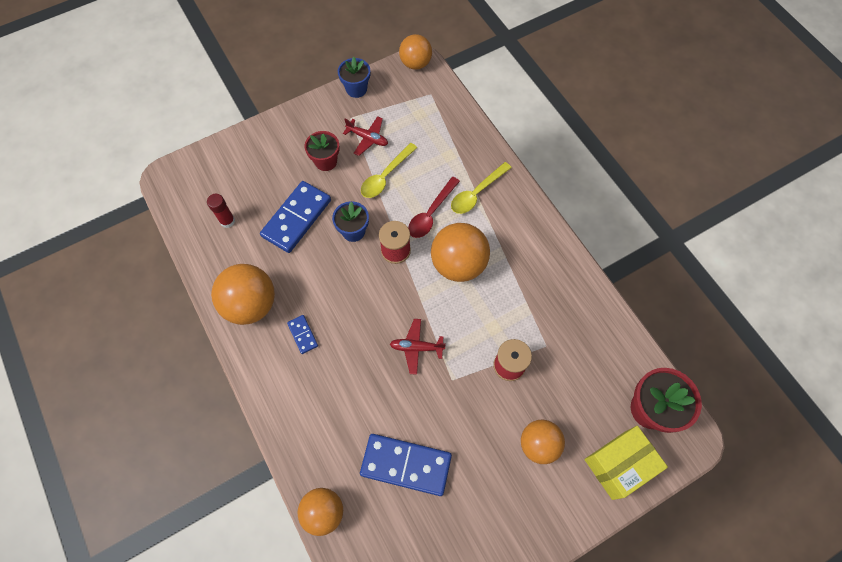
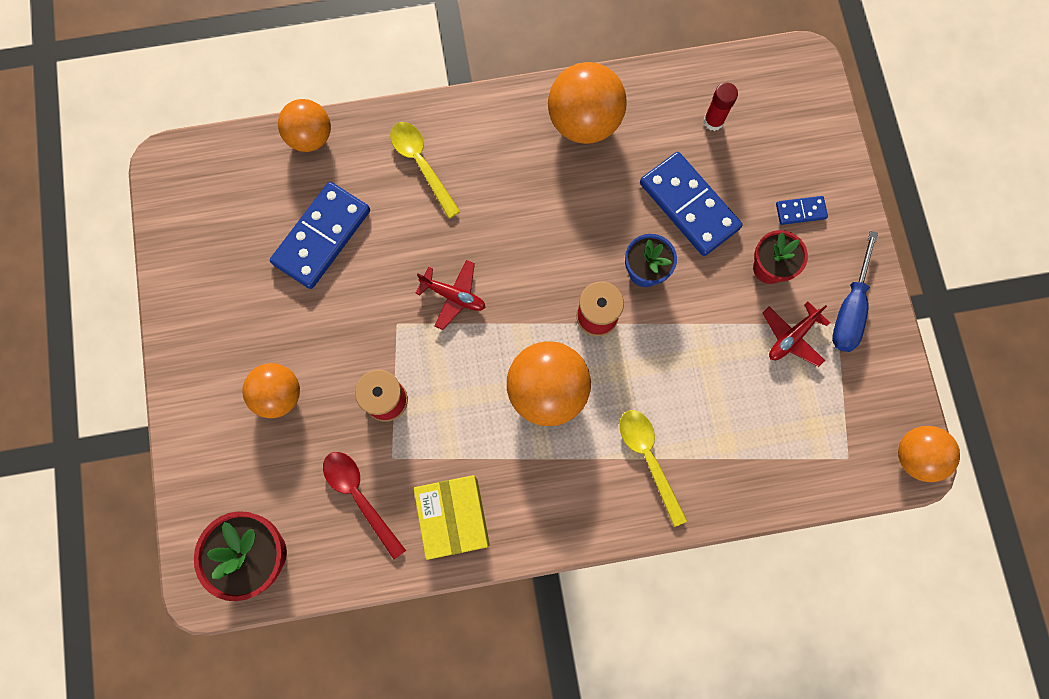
camera: 110 degrees right, 10 degrees up
(303, 335) = (522, 170): blue domino -> blue domino (800, 211)
(337, 113) = (850, 308): none -> blue screwdriver
(356, 89) = (888, 349): blue flower pot -> none
(385, 176) = (718, 341): yellow spoon -> yellow spoon (421, 164)
(416, 347) = (453, 296): red plane -> red plane turned 90 degrees clockwise
(431, 213) = (637, 382): red spoon -> red spoon (360, 497)
(618, 465) = (215, 479): yellow box -> yellow box (454, 518)

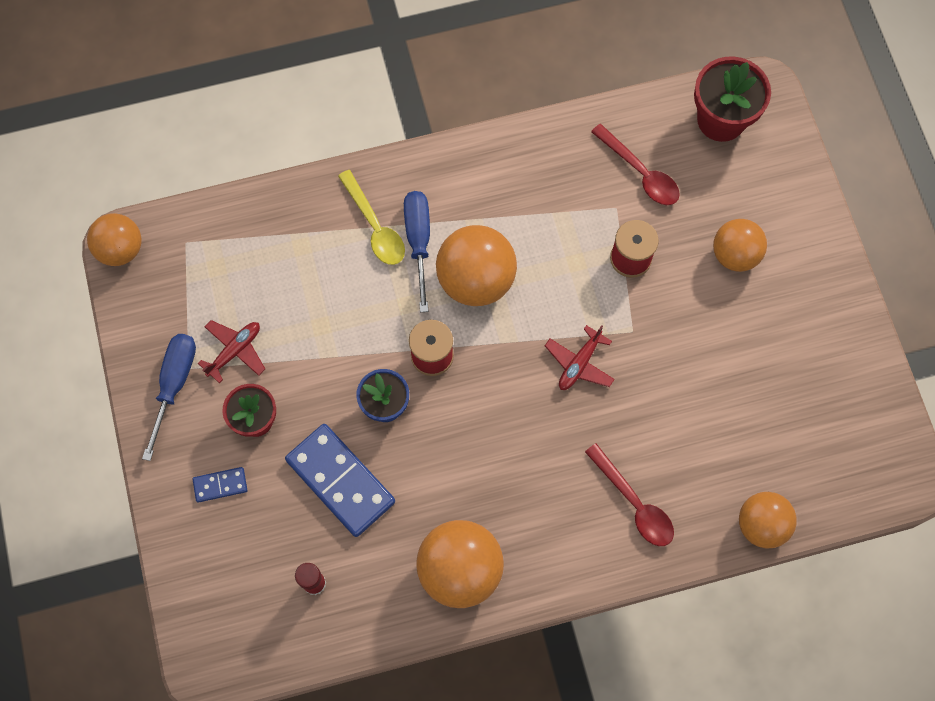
camera: 175 degrees right, 5 degrees down
(321, 237) = (726, 413): blue domino -> none
(421, 164) = (634, 503): yellow spoon -> red spoon
(453, 296) = (579, 363): red plane -> red plane turned 75 degrees counterclockwise
(454, 518) = (551, 162): yellow box -> none
(603, 437) = (418, 242): none -> blue screwdriver

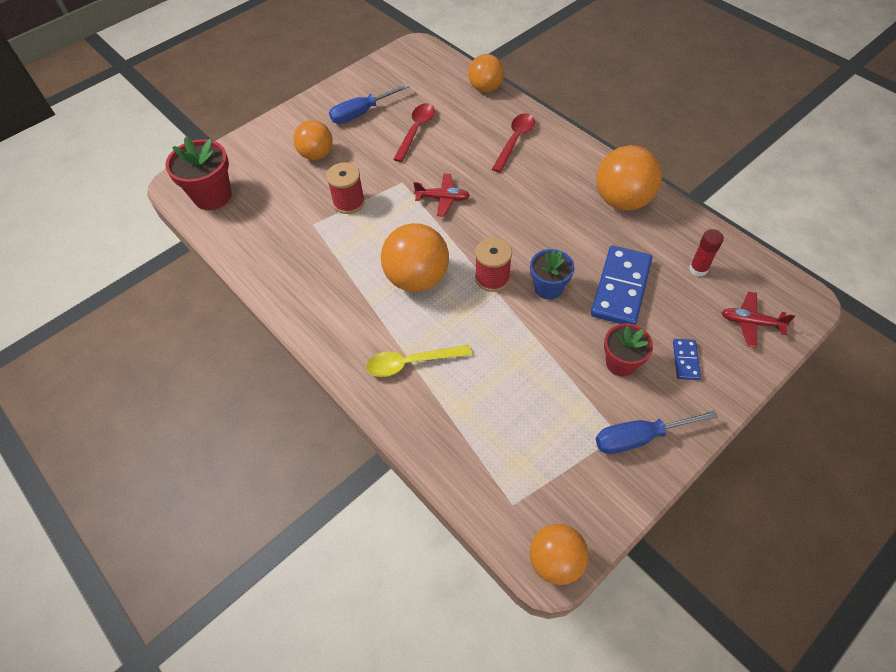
camera: 115 degrees left, 15 degrees down
(220, 485) = (685, 360): blue domino -> blue domino turned 45 degrees clockwise
(235, 351) = (579, 408): red plane -> red plane (751, 323)
(375, 226) = (411, 363): yellow spoon -> yellow spoon turned 135 degrees counterclockwise
(418, 242) = (407, 327): blue screwdriver -> blue screwdriver (362, 113)
(640, 173) = (277, 222): red spoon -> red spoon (416, 130)

